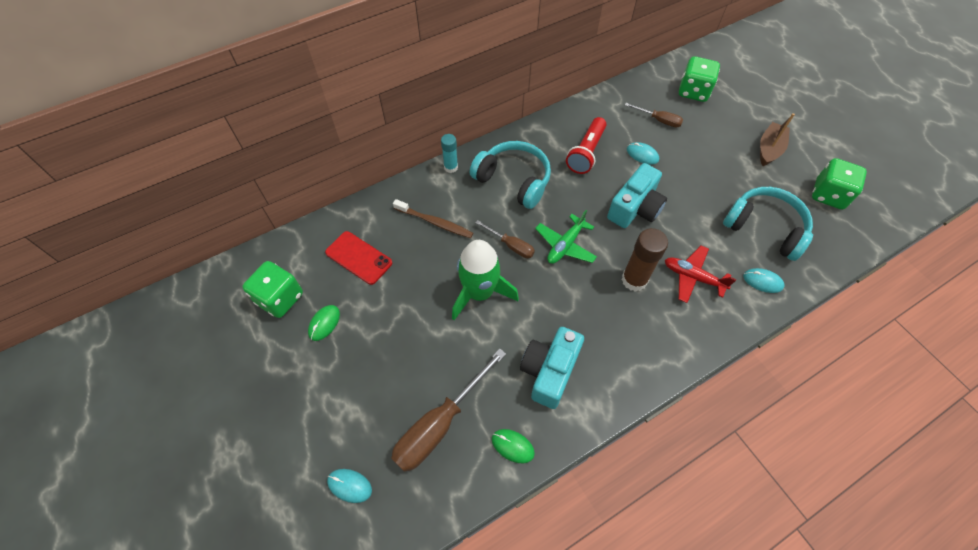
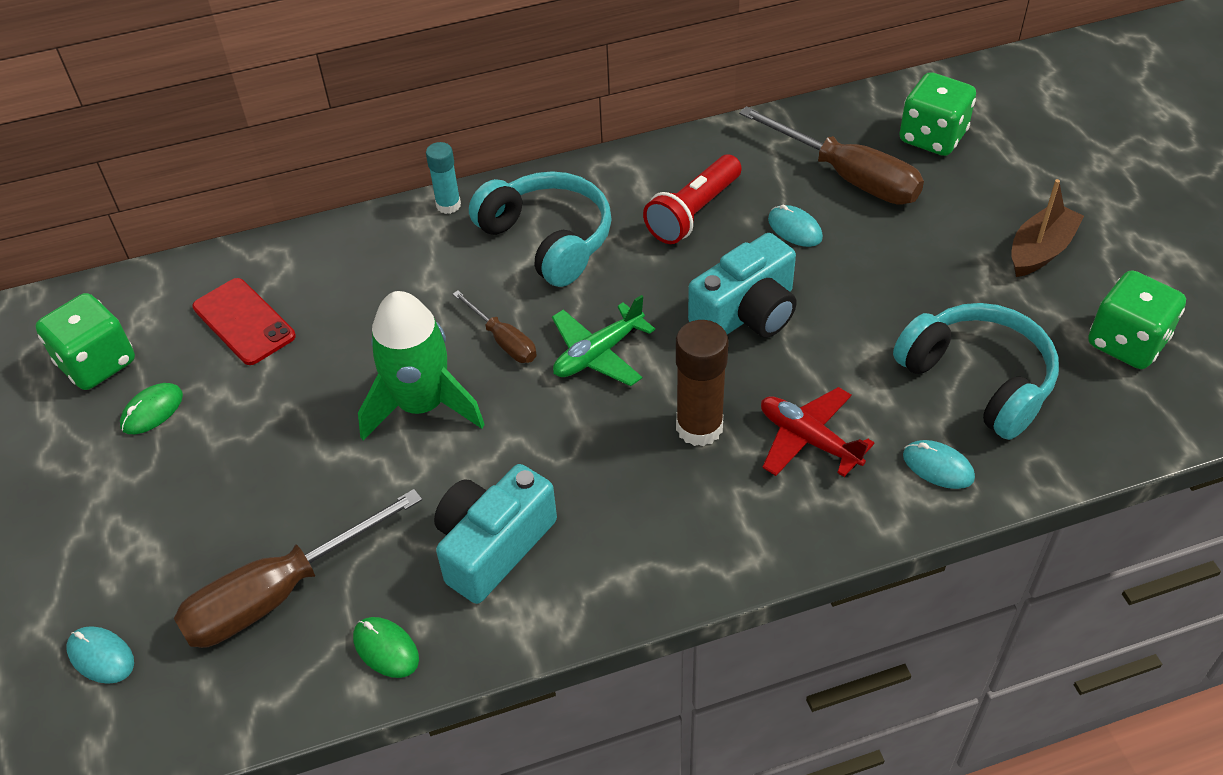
camera: 15 degrees right, 10 degrees down
(434, 222) = (388, 286): brown toothbrush -> none
(659, 120) = (848, 177): brown screwdriver -> brown screwdriver, size x1.88

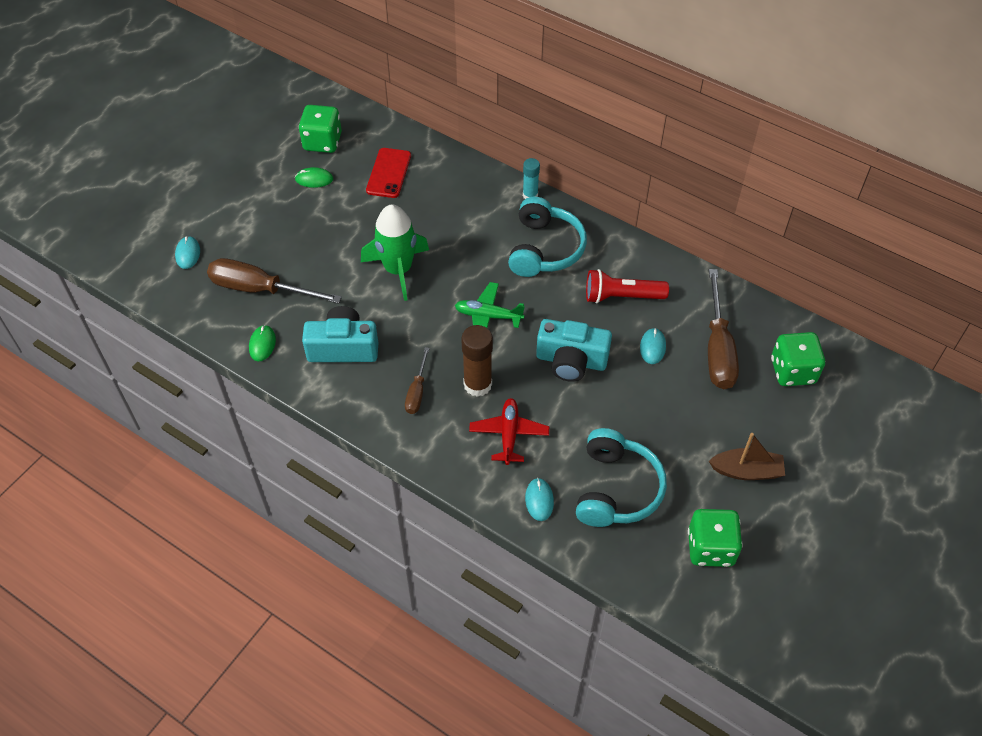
camera: 50 degrees right, 5 degrees up
(503, 341) = (463, 274): brown screwdriver -> brown screwdriver (417, 392)

